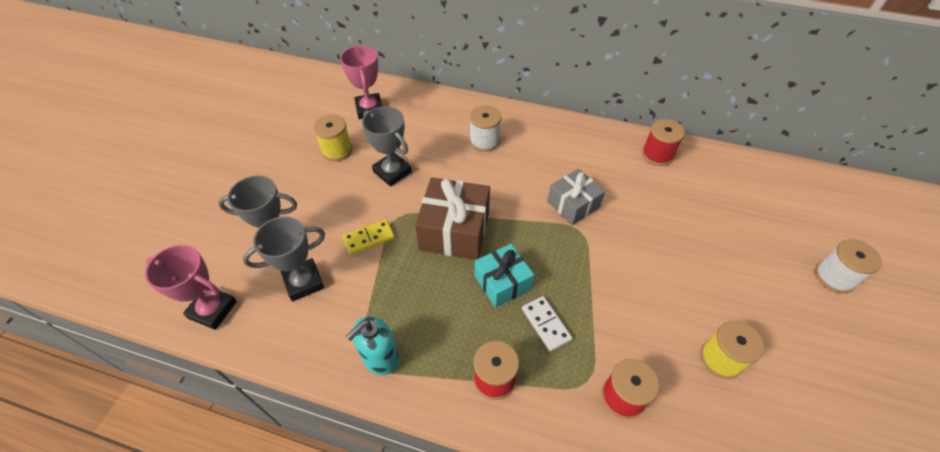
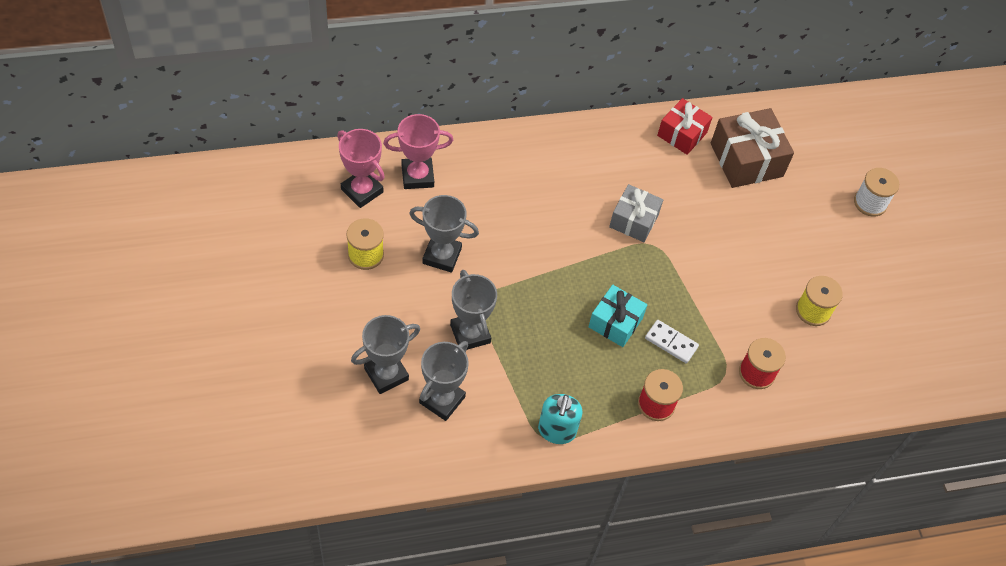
camera: 35 degrees left, 5 degrees up
(213, 310) = (379, 460): pink trophy -> pink trophy (417, 176)
(369, 238) = (470, 334): yellow domino -> grey trophy
(454, 230) = (543, 292): brown gift -> brown gift (746, 160)
(484, 141) = (510, 183): white spool -> none
(657, 155) = (682, 134): red spool -> red gift

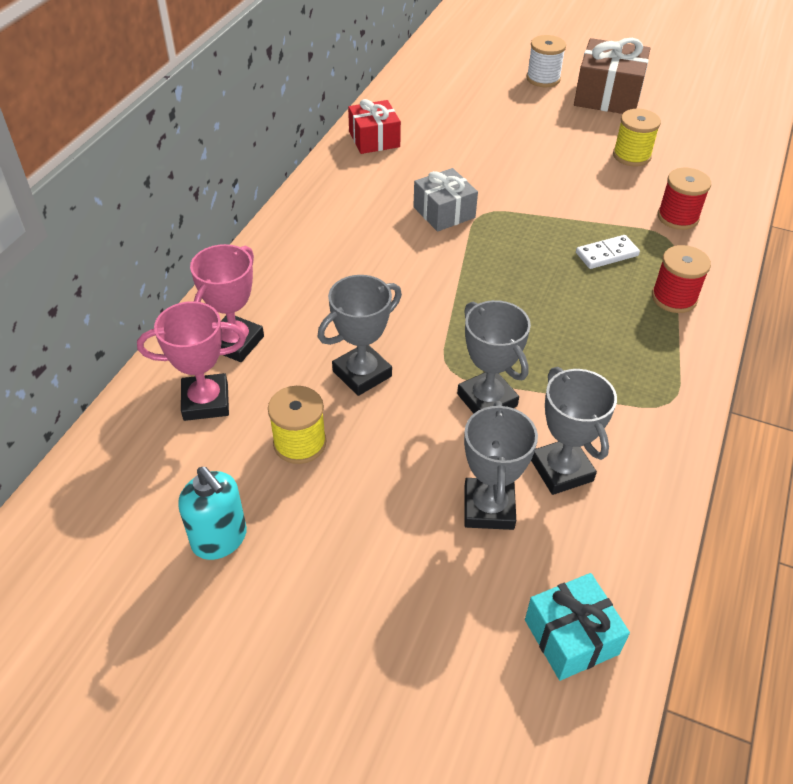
camera: 50 degrees left, 10 degrees down
(470, 334) = (487, 400): grey trophy -> grey trophy turned 45 degrees clockwise
(557, 431) = (664, 388): turquoise soap dispenser -> turquoise soap dispenser (220, 539)
(615, 322) = (555, 280): turquoise gift -> turquoise gift (571, 637)
(746, 160) = (439, 118): brown gift -> brown gift (607, 96)

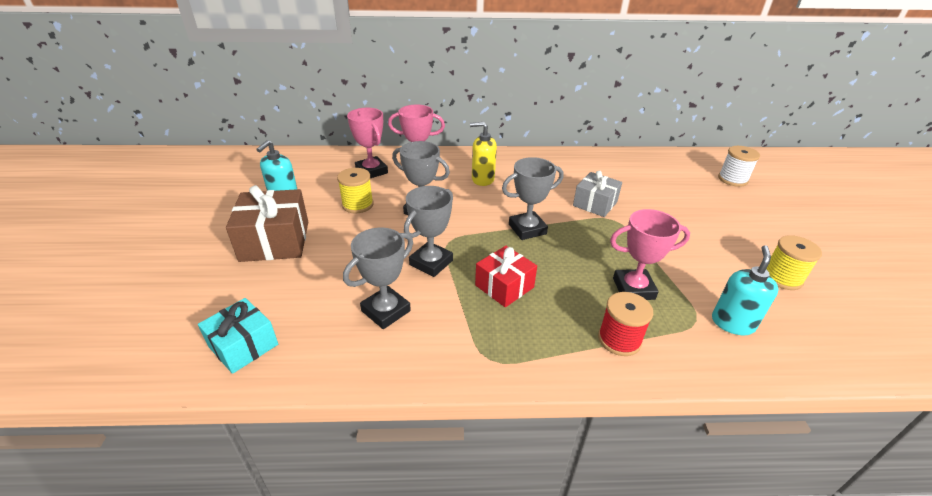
camera: 65 degrees right, 10 degrees down
(320, 286) = (482, 179): none -> yellow soap dispenser
(374, 139) = (635, 162): red gift -> red gift (504, 286)
(488, 508) = (338, 284): grey trophy -> grey trophy (527, 229)
(543, 79) = (813, 210): white spool -> white spool (732, 179)
(607, 96) = (847, 247): brown gift -> brown gift (275, 241)
(607, 254) = (633, 288): white domino -> pink trophy
(677, 217) = (732, 323): red spool -> turquoise soap dispenser

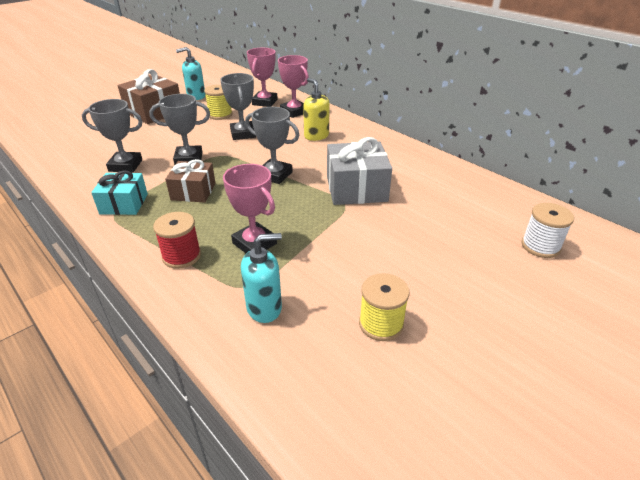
camera: 50 degrees right, 0 degrees up
(243, 345) = (62, 144): turquoise gift -> turquoise gift (124, 204)
(504, 286) = (193, 191): red gift -> brown gift
(595, 204) = (356, 188): grey gift -> grey gift, size x1.54

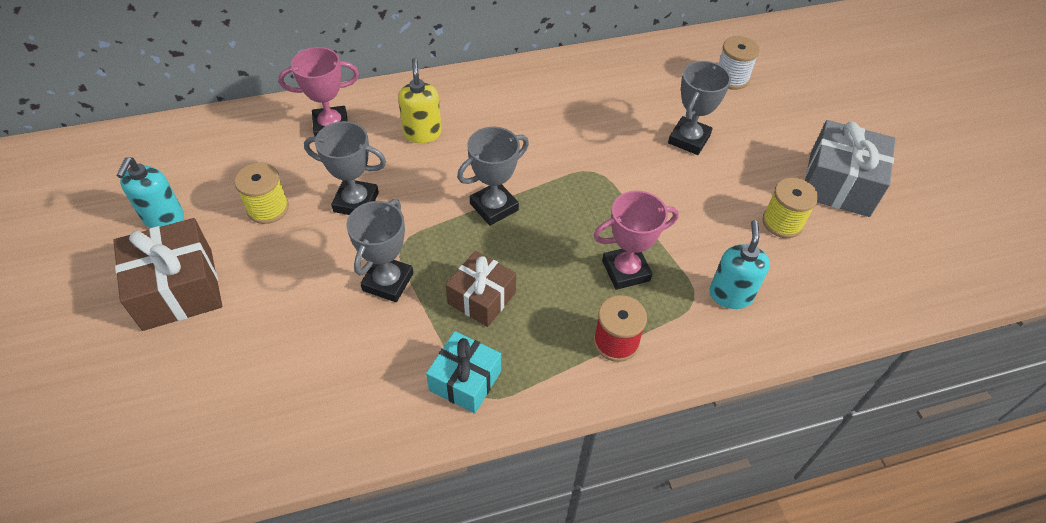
camera: 65 degrees left, 15 degrees up
(125, 165) = (352, 361): grey trophy -> grey trophy (689, 139)
(265, 102) = (268, 145): pink trophy -> none
(316, 136) = (422, 133): yellow soap dispenser -> yellow soap dispenser turned 90 degrees clockwise
(356, 188) = (570, 150): grey gift -> grey gift (839, 184)

